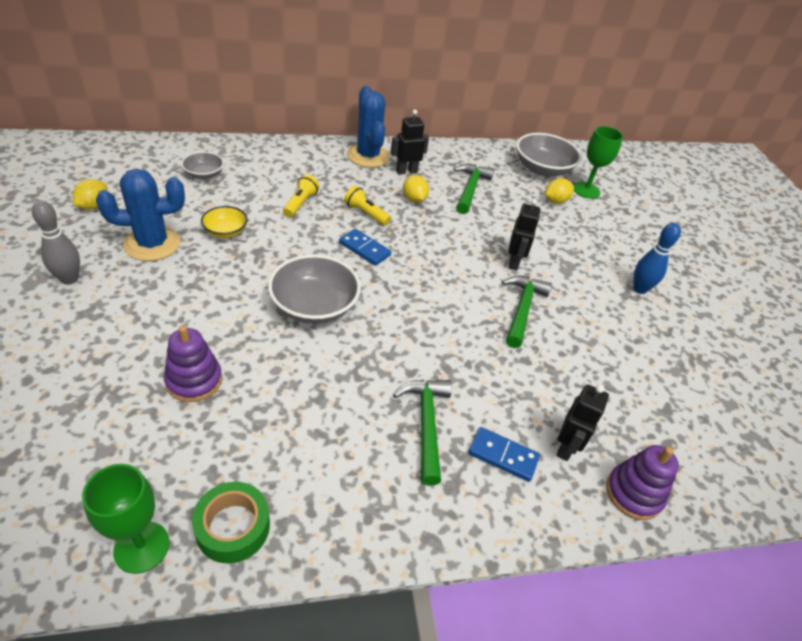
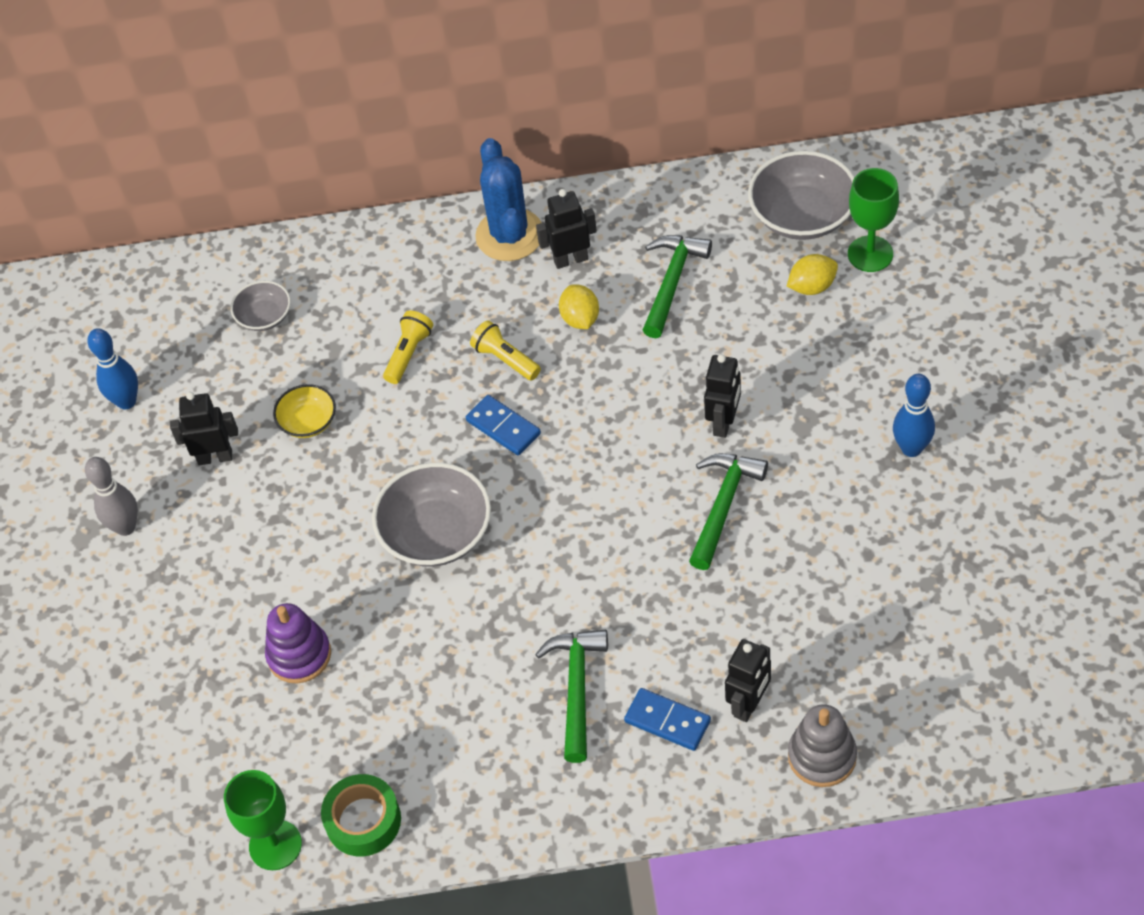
camera: 15 degrees right, 10 degrees up
(94, 206) = (126, 401): yellow lemon -> blue bowling pin
(152, 244) = (215, 457): blue cactus -> black robot
(633, 493) = (822, 756): purple stacking toy -> grey stacking toy

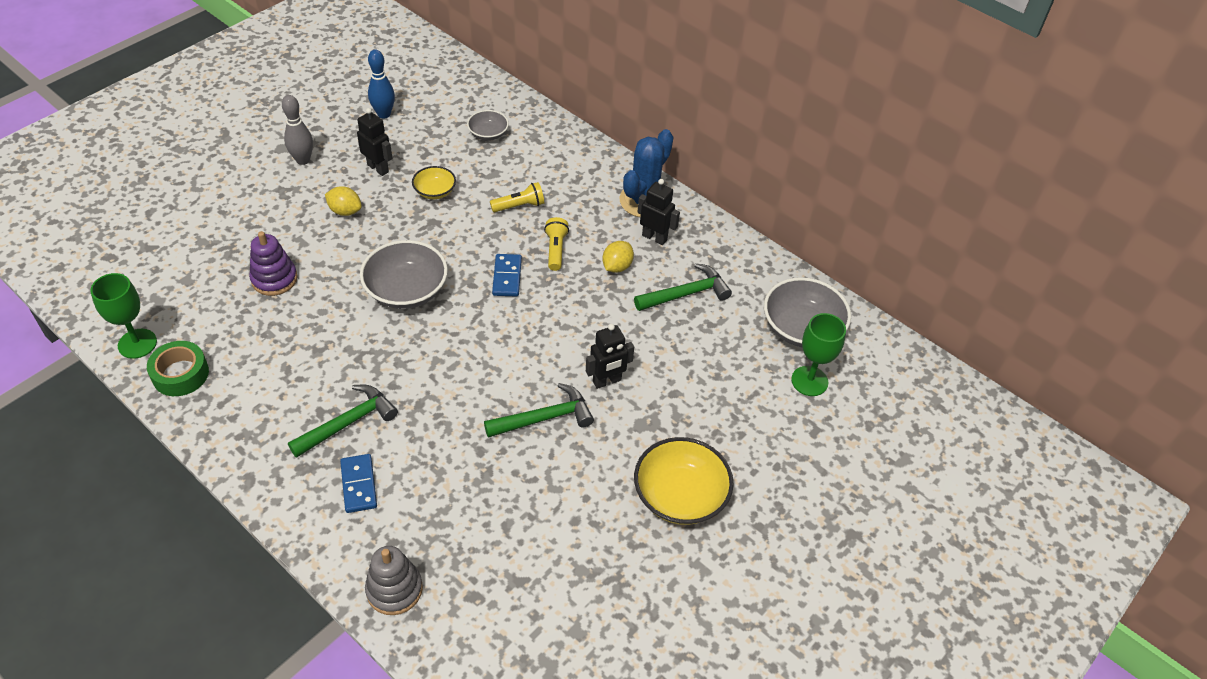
camera: 40 degrees right, 5 degrees down
(749, 704) = (404, 522): black robot -> none
(812, 287) = (753, 365): yellow lemon -> yellow lemon (345, 211)
(911, 448) = (680, 495): blue bowling pin -> yellow bowl

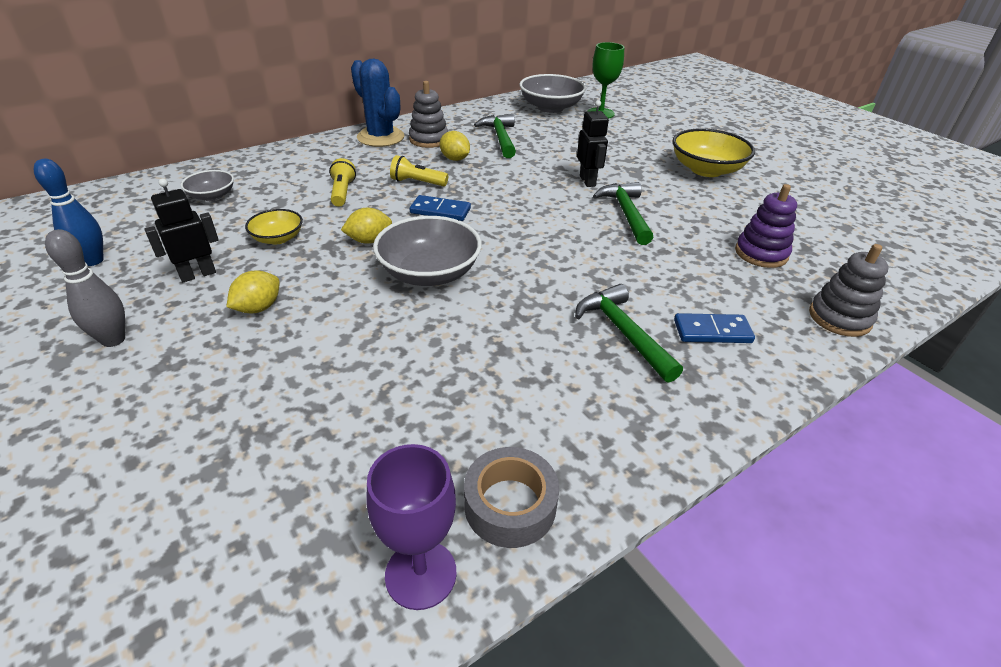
camera: 75 degrees left, 10 degrees down
(137, 343) = (421, 574): green goblet -> purple goblet
(180, 374) = (510, 505): green tape -> grey tape
(274, 279) = (351, 383): purple stacking toy -> purple stacking toy (761, 253)
(445, 243) = (369, 240): none -> yellow lemon
(654, 237) = (429, 140): black robot -> grey stacking toy

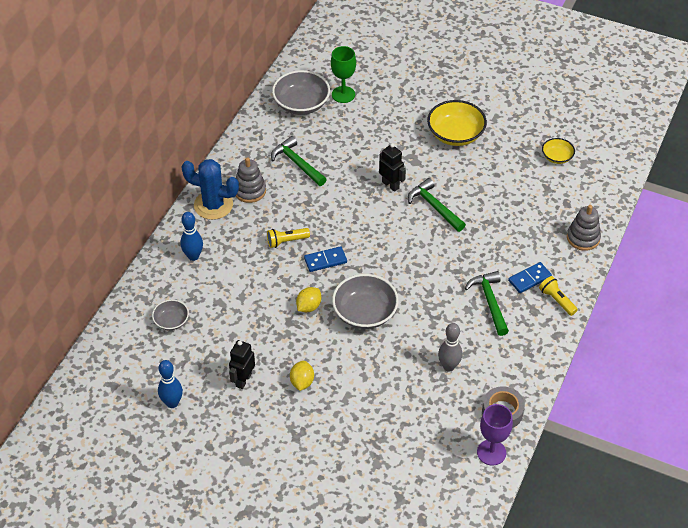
camera: 30 degrees left, 10 degrees up
(113, 340) = (254, 437): grey bowling pin -> grey bowling pin (448, 366)
(278, 238) = (255, 332): yellow bowl -> yellow bowl (557, 157)
(309, 161) = (193, 256): none -> blue bowling pin
(342, 192) = (249, 275): yellow flashlight -> yellow flashlight (557, 300)
(455, 159) = (288, 204): yellow lemon -> none
(623, 332) = (489, 302): green hammer -> green hammer turned 45 degrees clockwise
(761, 253) = (525, 205): purple stacking toy -> none

